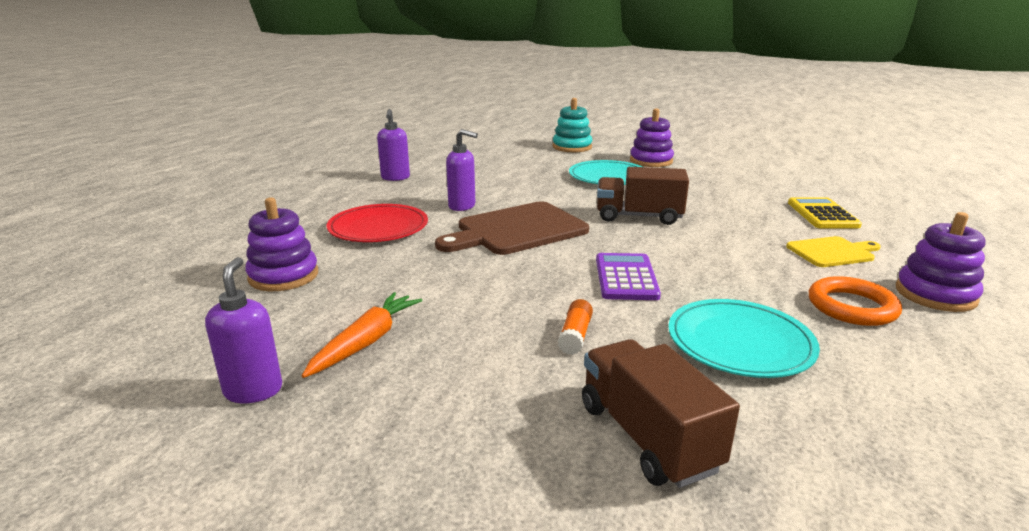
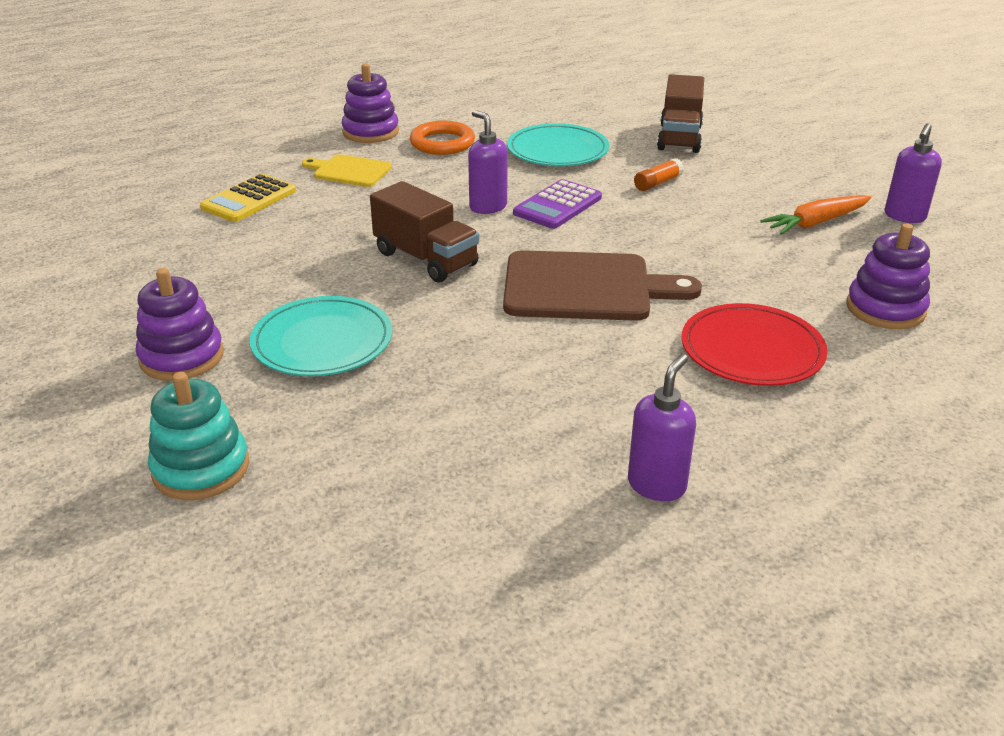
camera: 145 degrees left, 10 degrees up
(462, 206) = (609, 354): purple soap dispenser -> purple soap dispenser (488, 207)

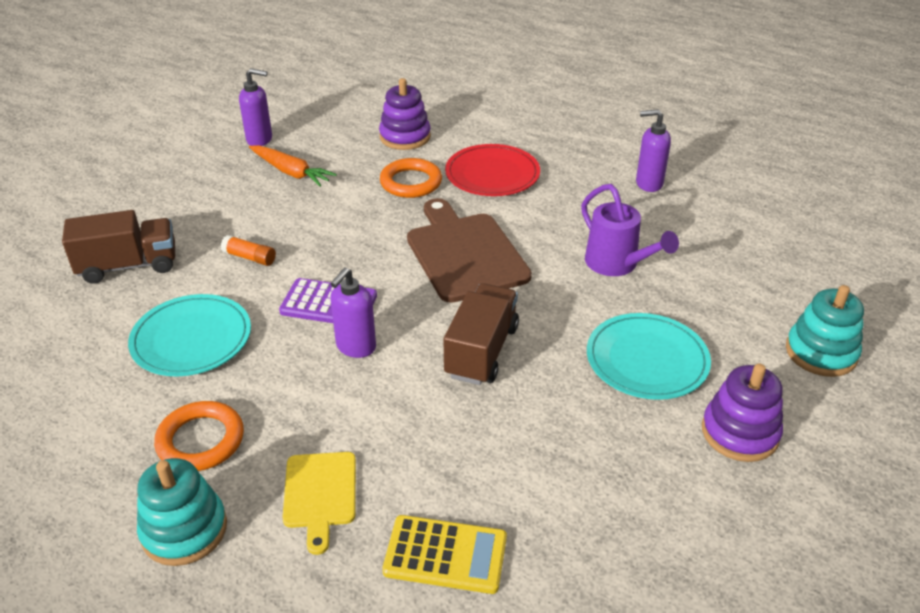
camera: 115 degrees left, 5 degrees up
(370, 132) = (184, 530): purple stacking toy -> turquoise stacking toy
(486, 380) = (617, 265): none -> purple watering can
(758, 288) = (411, 182): none -> orange ring

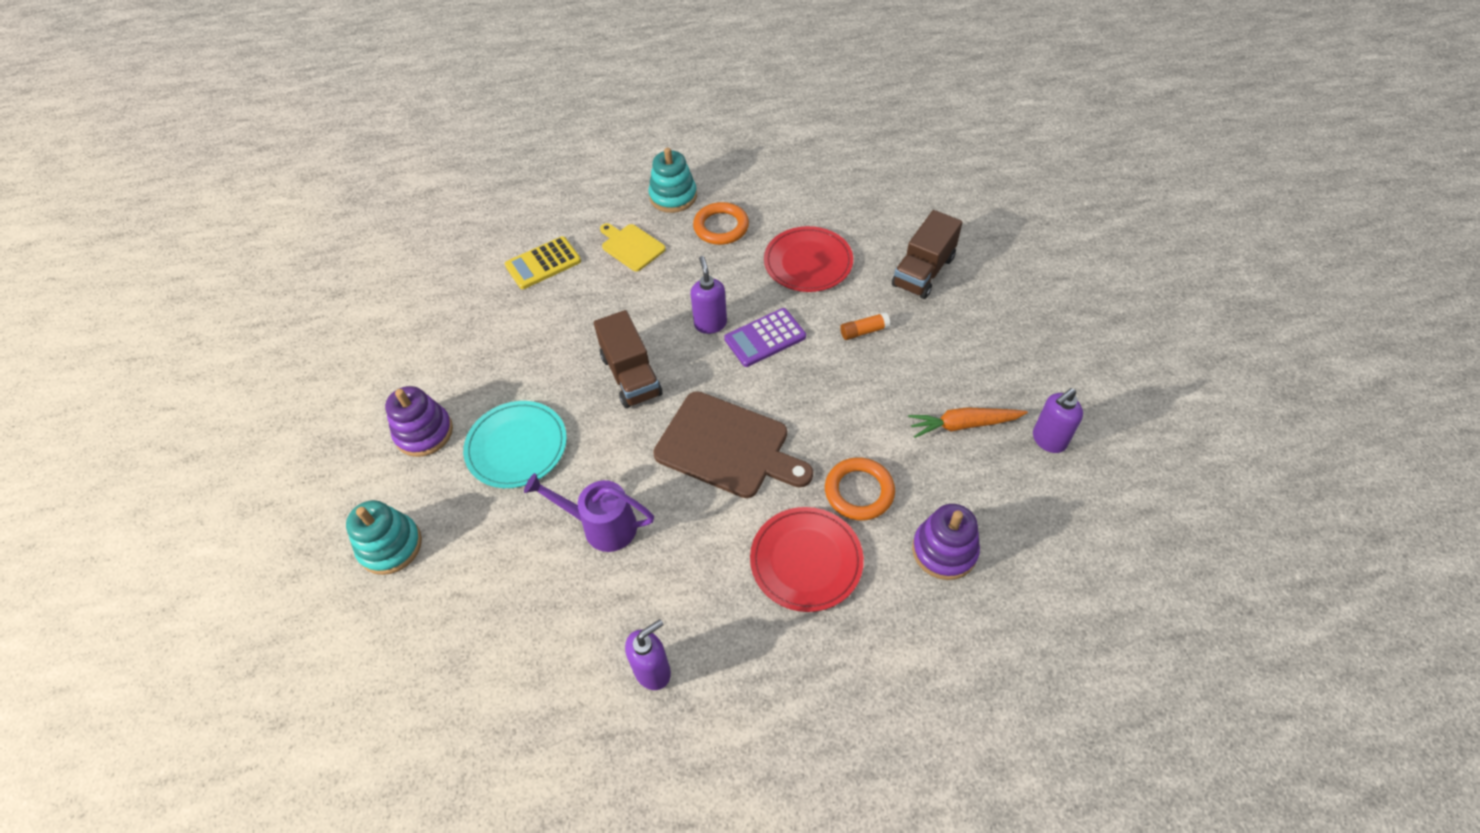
camera: 140 degrees right, 15 degrees up
(191, 339) = (808, 262): turquoise plate -> red plate

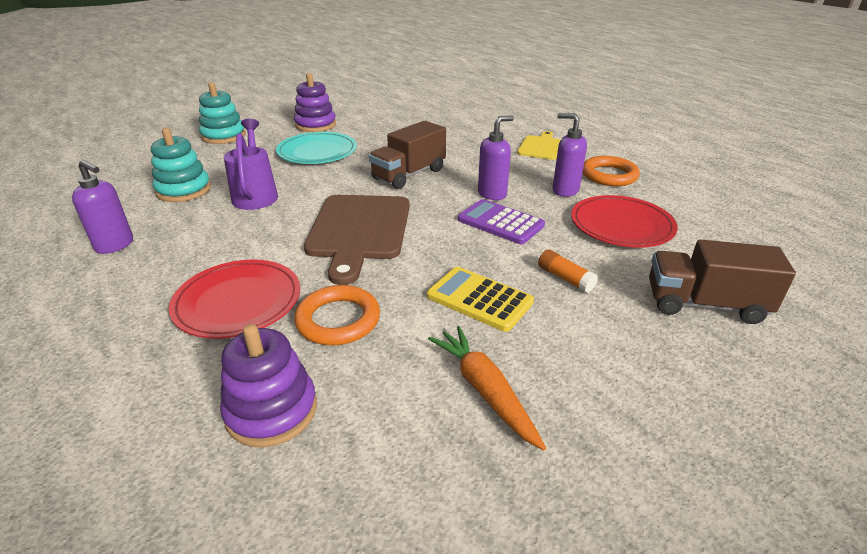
camera: 65 degrees right, 20 degrees down
(543, 263) = (489, 124): yellow calculator -> yellow calculator (479, 299)
(673, 196) = (615, 150): turquoise stacking toy -> turquoise stacking toy (184, 190)
(1048, 440) = (518, 502): purple soap dispenser -> purple soap dispenser (564, 190)

